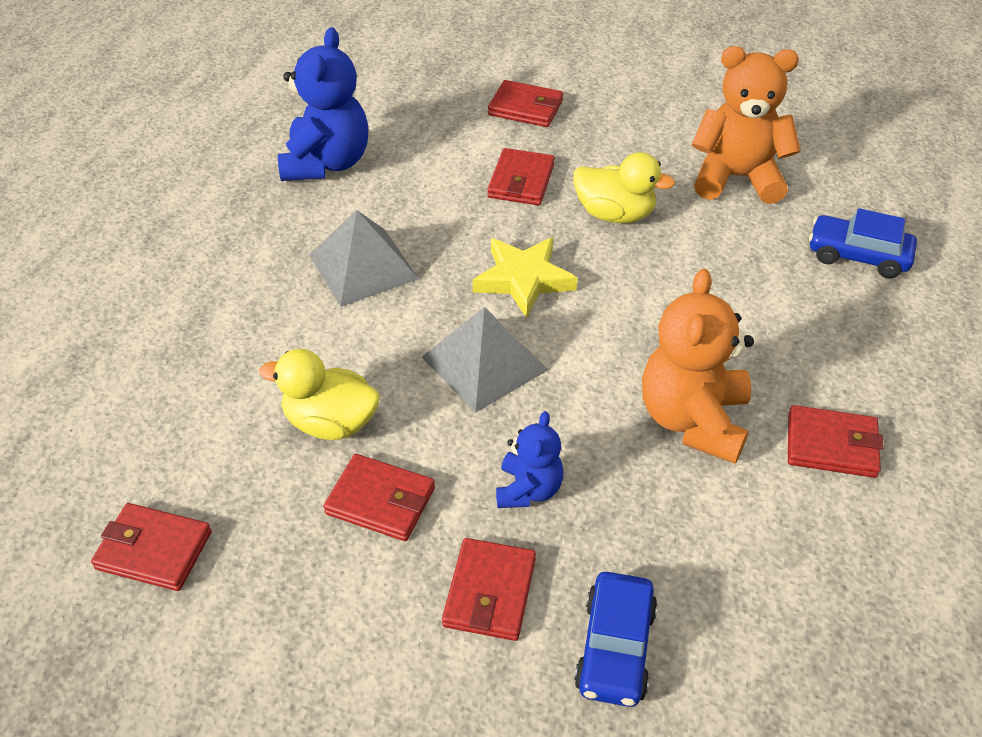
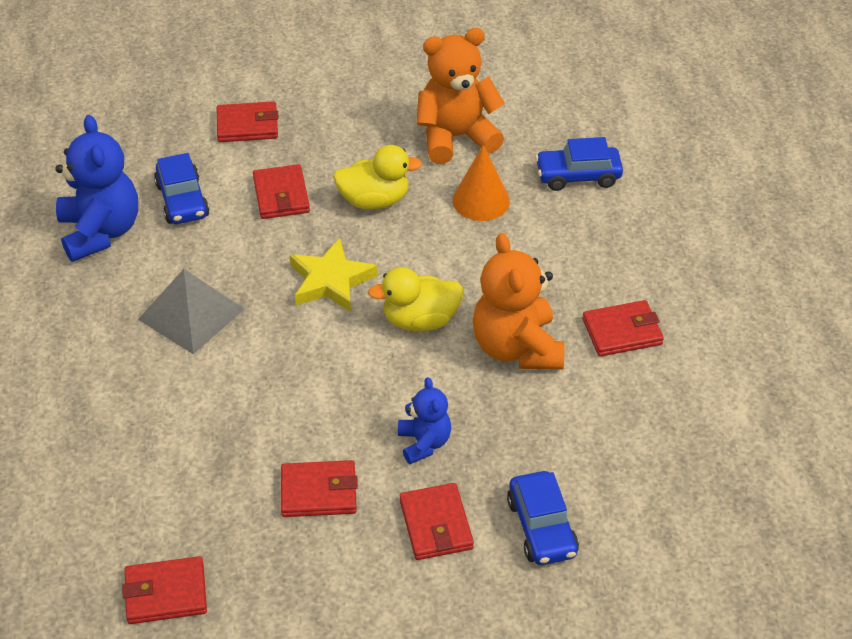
camera: 25 degrees left, 0 degrees up
(330, 423) = (243, 449): yellow duck -> yellow duck (420, 320)
(421, 157) = (182, 200): none -> blue car
(484, 363) = (337, 359): grey pyramid -> none
(732, 248) = (481, 200): none -> orange cone

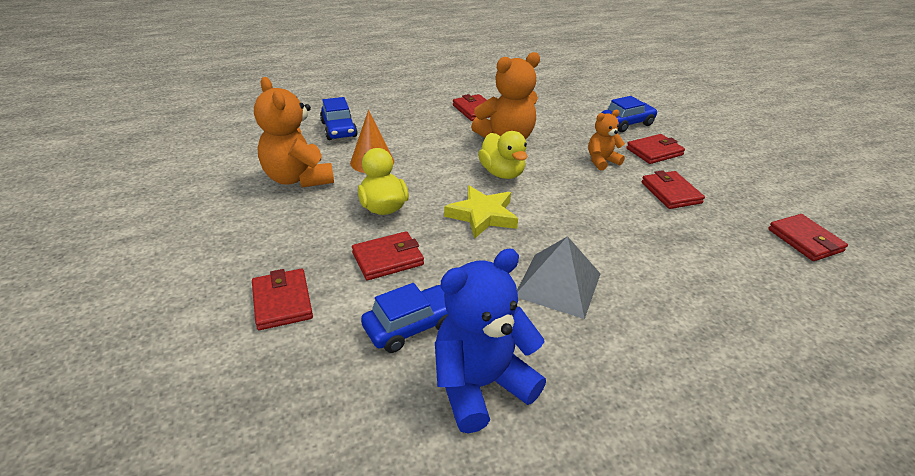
camera: 105 degrees left, 10 degrees down
(424, 443) = (601, 161): blue teddy bear -> orange teddy bear

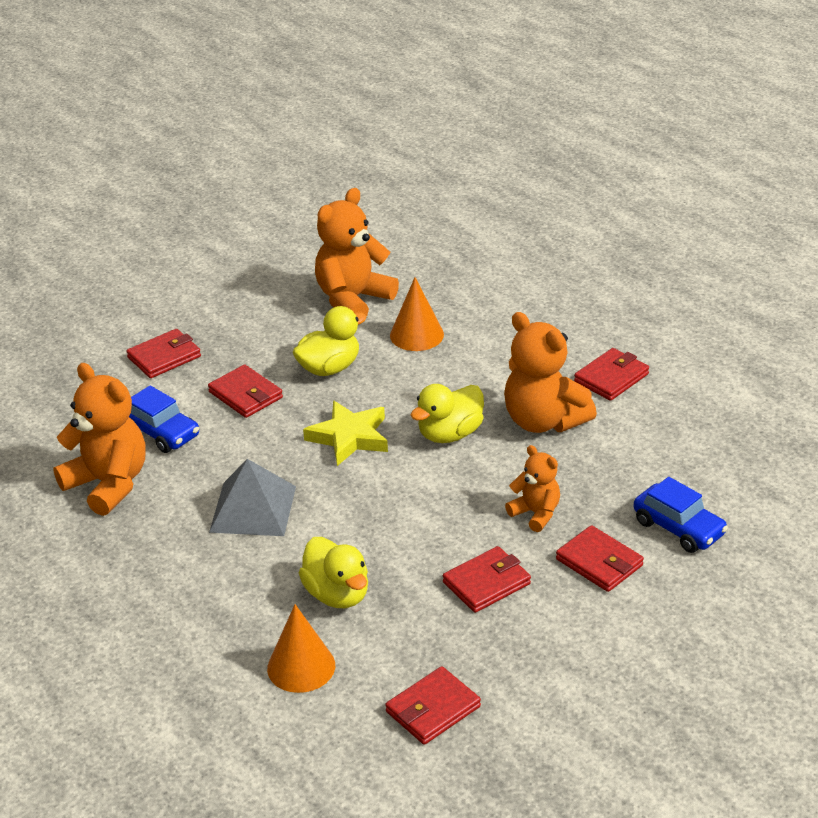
camera: 75 degrees right, 0 degrees up
(339, 129) = (476, 290): blue car -> none
(480, 385) = (108, 484): blue teddy bear -> orange teddy bear
(679, 259) = (337, 594): none -> yellow duck
(769, 295) = (301, 667): none -> orange cone

